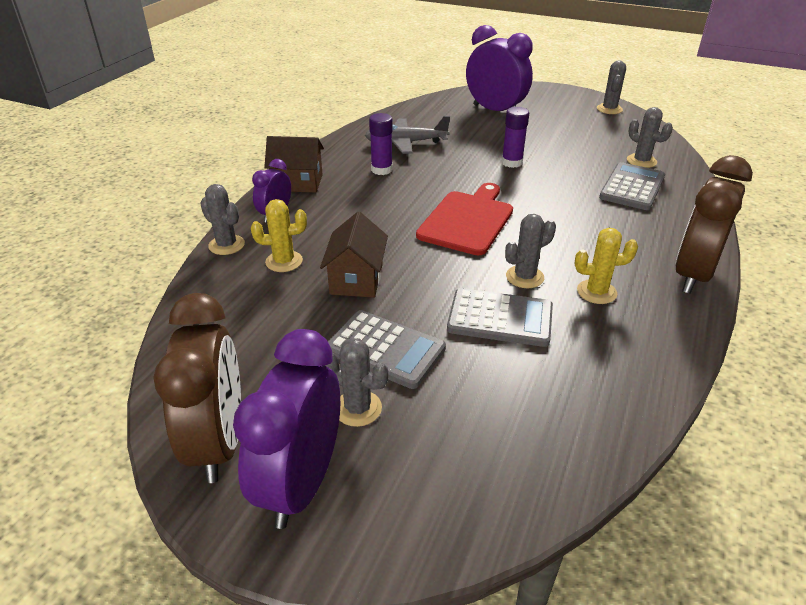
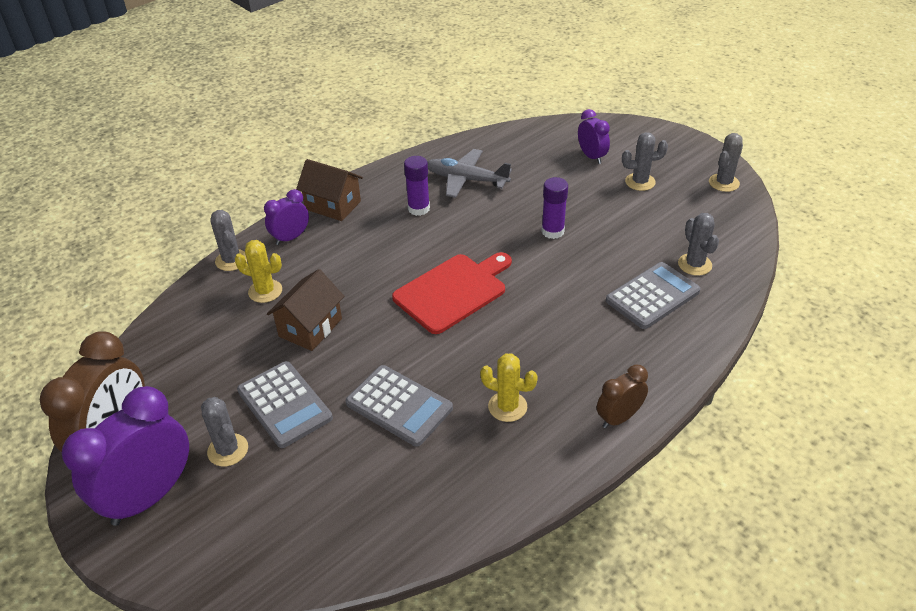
camera: 25 degrees right, 5 degrees up
(495, 111) = (591, 156): purple clock -> purple clock, size x0.53
(524, 277) = (455, 370): grey cactus -> grey cactus (640, 182)
(693, 275) = (619, 418): brown clock -> brown clock, size x0.53

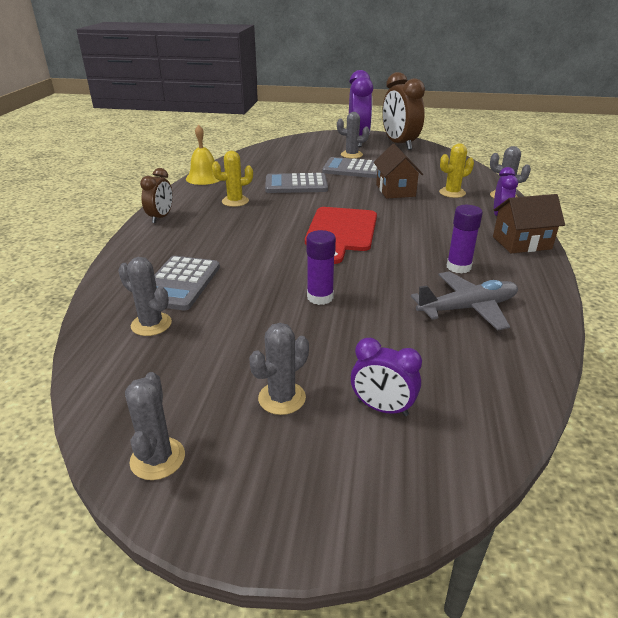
camera: 140 degrees right, 10 degrees down
(499, 503) = (204, 177): none -> yellow bell

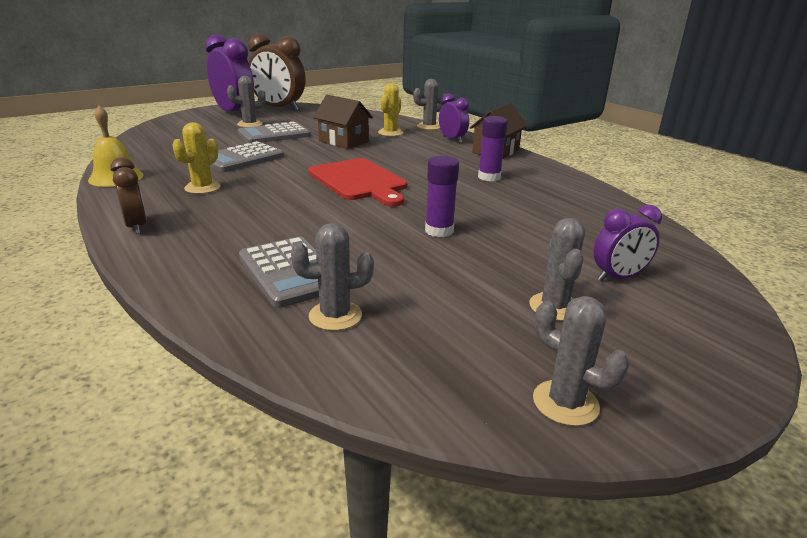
camera: 45 degrees left, 5 degrees down
(467, 308) = (543, 199): grey plane -> none

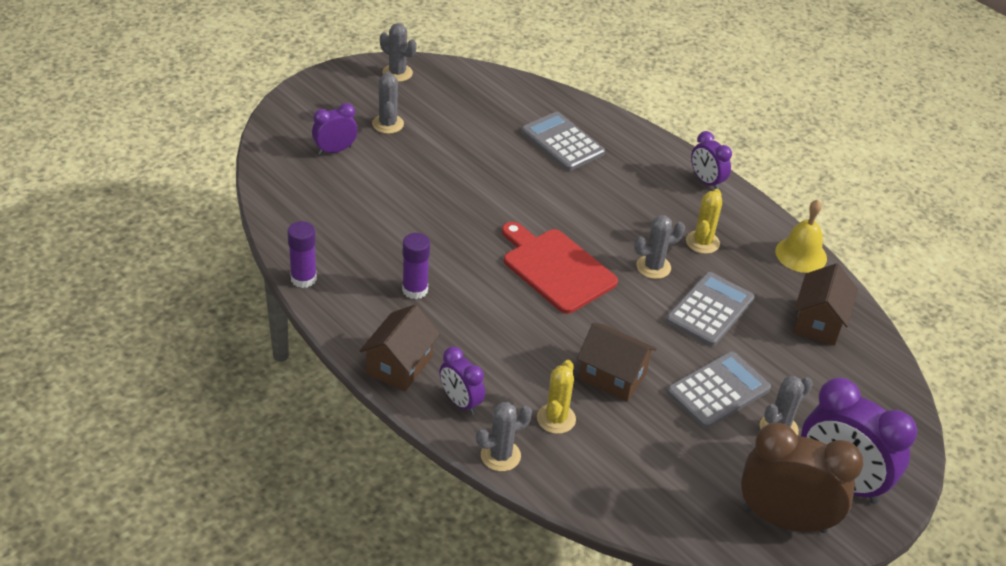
camera: 170 degrees right, 15 degrees up
(136, 226) = (706, 181): brown clock -> purple clock
(160, 150) = (818, 322): none -> brown house
(335, 316) = (520, 112): grey cactus -> grey cactus (653, 267)
(439, 231) = (465, 192): purple glue stick -> purple glue stick (303, 279)

